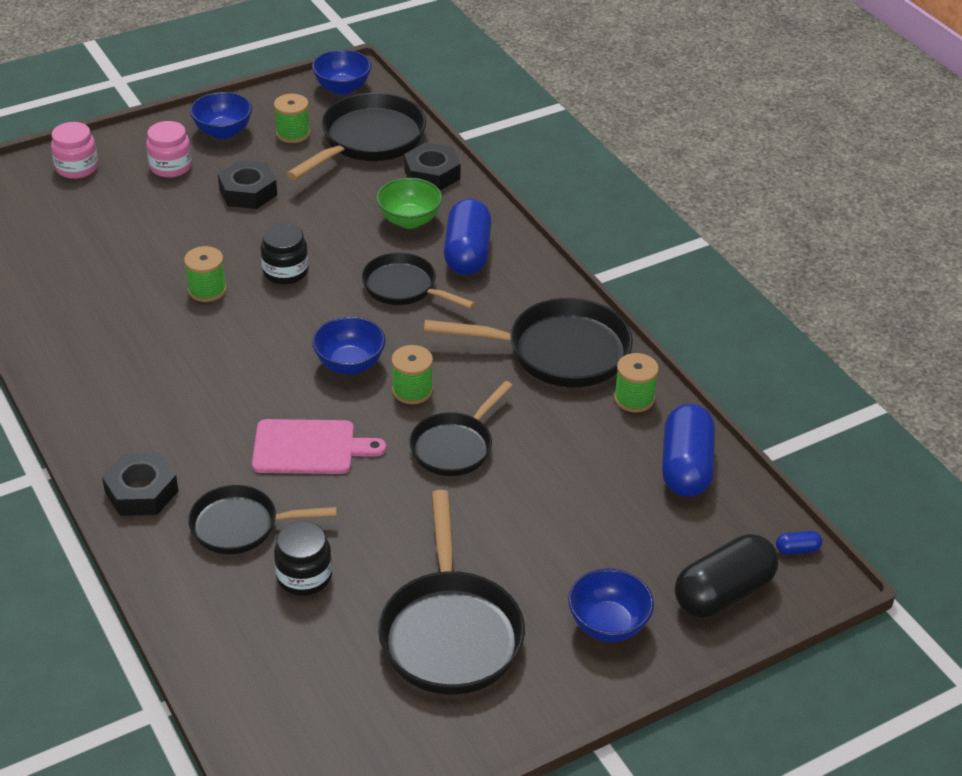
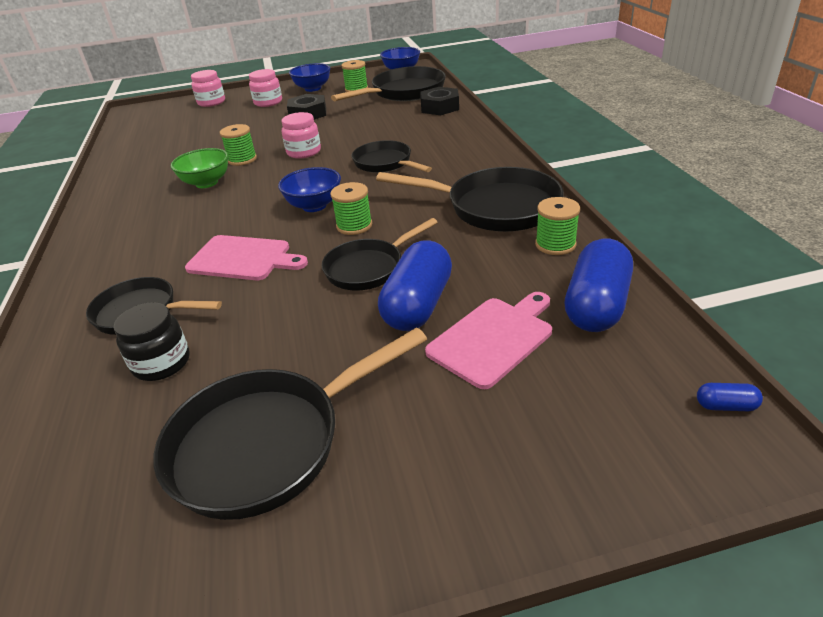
camera: 20 degrees right, 5 degrees down
(141, 491) = (87, 278): black nut -> none
(285, 271) = (304, 152): black jar -> pink jar
(409, 220) = (410, 129): green bowl -> green bowl (206, 183)
(450, 632) = (267, 443): black pan -> black pan turned 45 degrees clockwise
(467, 253) = (445, 146): blue capsule -> blue capsule (418, 305)
(604, 512) = (493, 339): none -> pink cutting board
(608, 625) = (455, 464): blue bowl -> none
(723, 593) = (618, 446): black capsule -> none

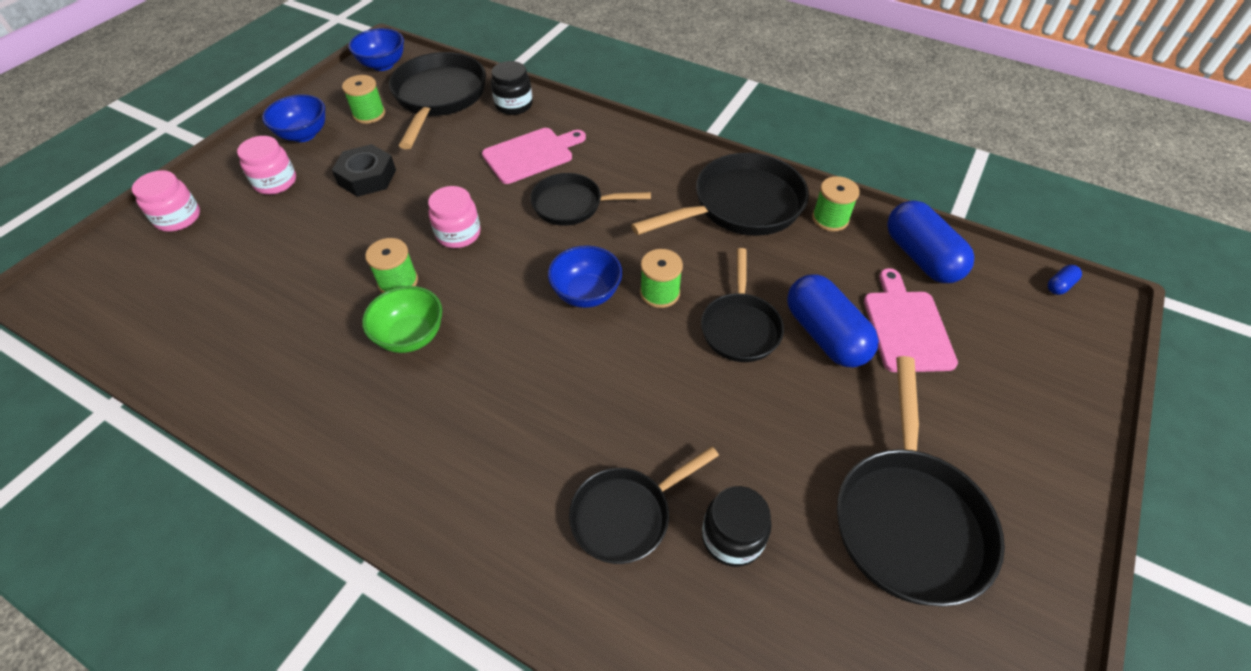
camera: 50 degrees left, 15 degrees up
(243, 259) = (619, 393): pink cutting board -> pink cutting board (531, 155)
(440, 107) = (514, 105): black nut -> black jar

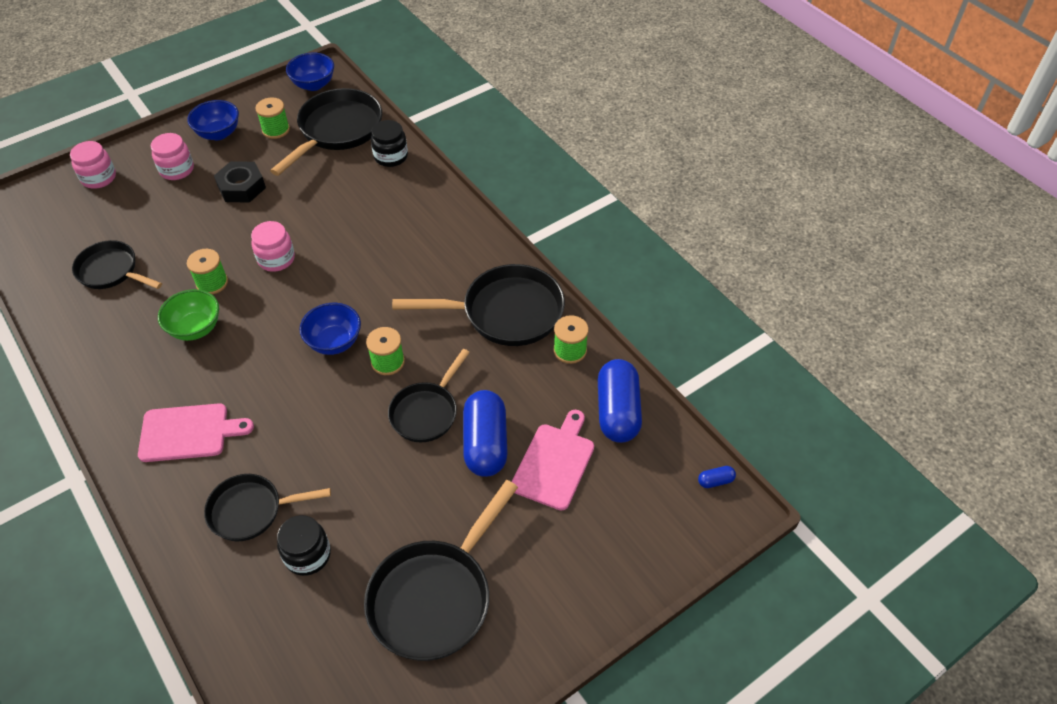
camera: 25 degrees right, 0 degrees up
(531, 155) = (373, 208): pink cutting board -> pink cutting board (188, 433)
(572, 205) = (375, 264): black pan -> black pan (111, 271)

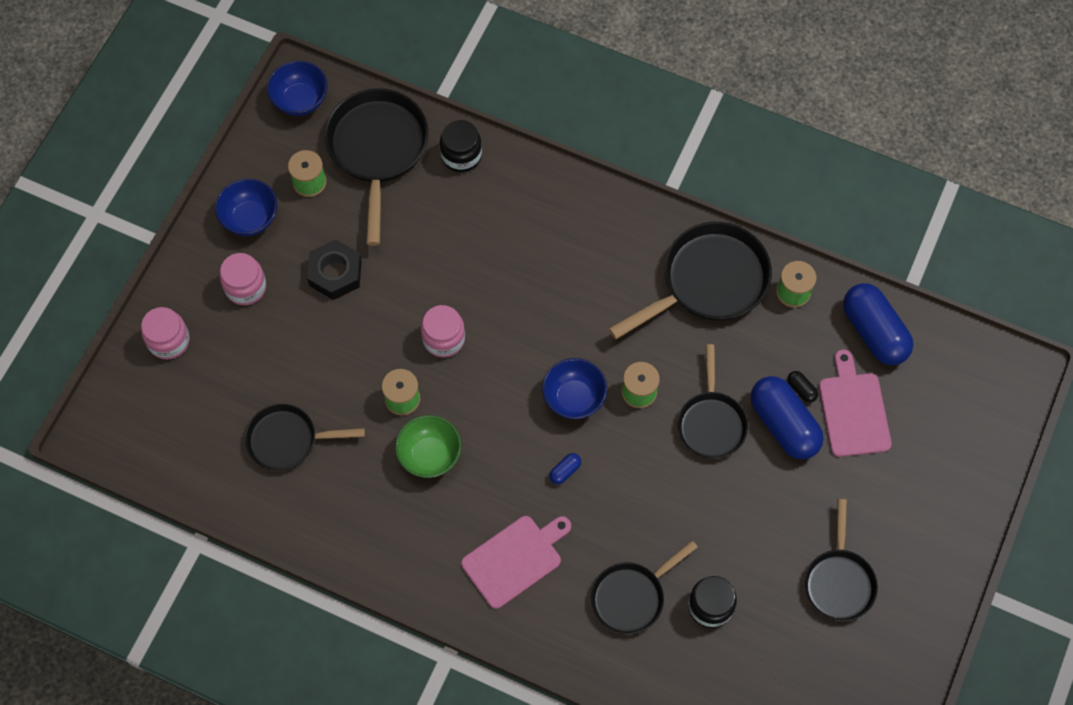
camera: 30 degrees left, 15 degrees up
(435, 597) = (839, 581): black pan -> black pan, size x0.63
(521, 424) = (801, 389): none -> black capsule
(715, 481) = (993, 355): blue capsule -> blue capsule (565, 471)

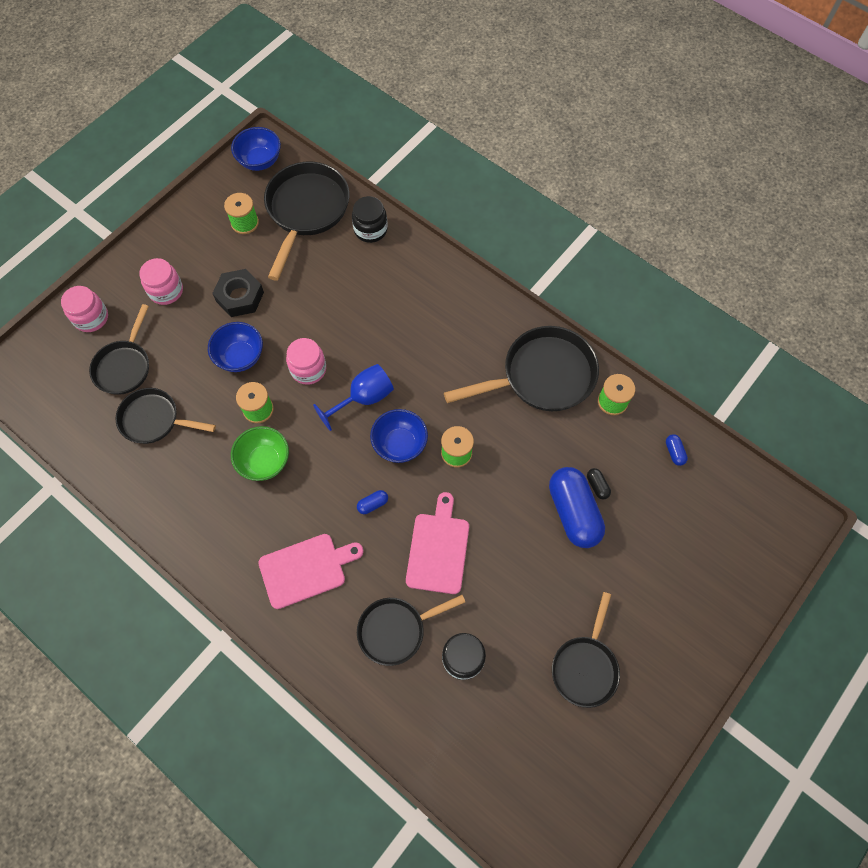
camera: 15 degrees right, 0 degrees up
(250, 218) = (189, 239): blue bowl -> blue bowl (240, 357)
(517, 356) = (363, 398): none -> blue goblet
(711, 422) = (510, 495): black pan -> black pan (124, 366)
(853, 410) = (638, 516): pink cutting board -> pink cutting board (438, 549)
(874, 332) = (674, 452): blue capsule -> blue capsule, size x0.41

